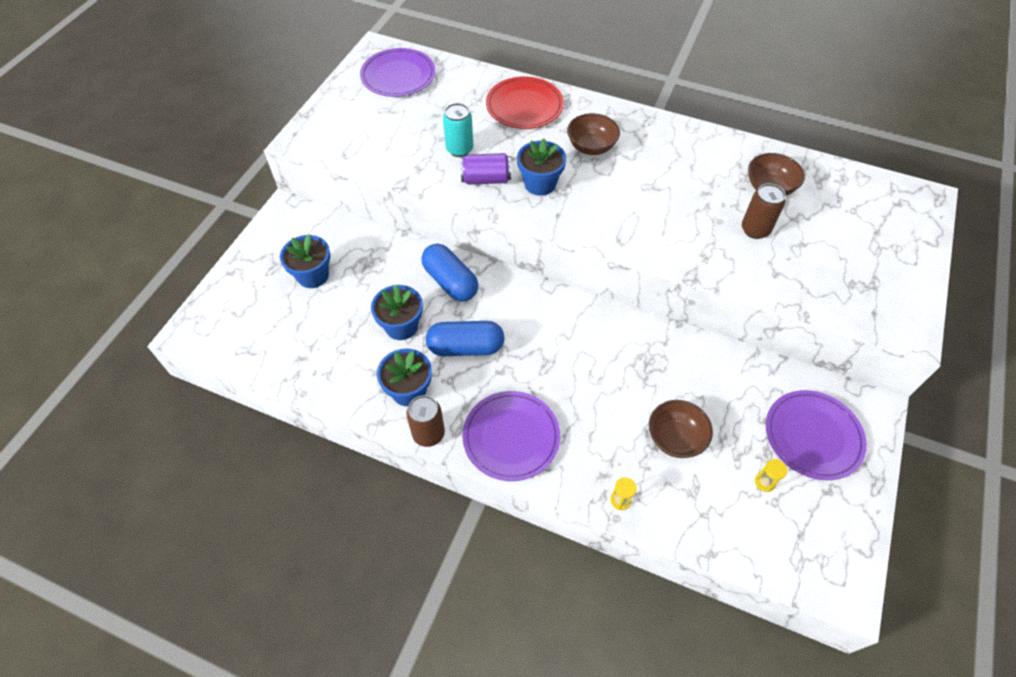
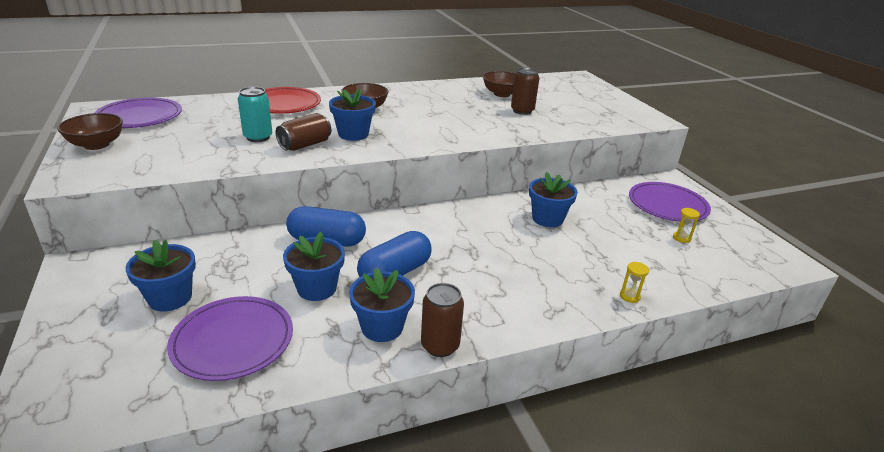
camera: 45 degrees left, 25 degrees down
(486, 179) = (305, 145): purple can -> brown can
(511, 437) = (508, 307): purple plate -> purple plate (233, 341)
(657, 372) = (547, 219): none -> blue flower pot
(675, 438) = (607, 245): brown bowl -> brown bowl (96, 145)

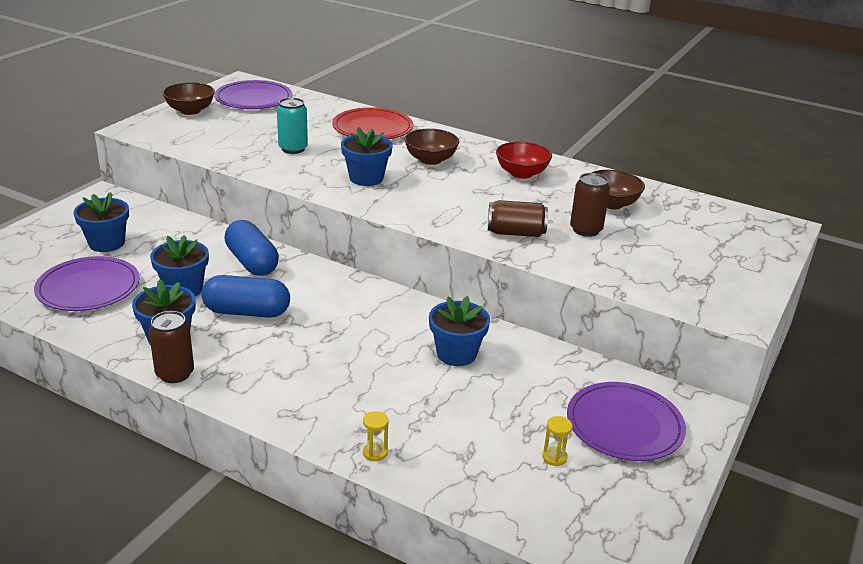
camera: 50 degrees right, 0 degrees up
(305, 145) = (311, 170): brown can -> brown can (515, 233)
(429, 96) = (521, 173): none -> red bowl

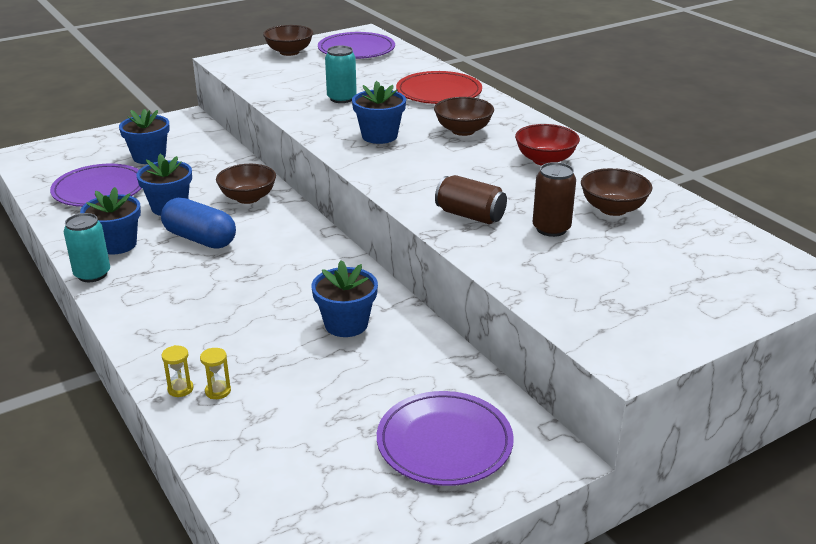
camera: 30 degrees right, 0 degrees up
(175, 373) = (92, 274): brown can -> turquoise can
(252, 262) = (248, 198): blue capsule -> brown bowl
(554, 457) = (339, 448): yellow hourglass -> yellow hourglass (218, 391)

